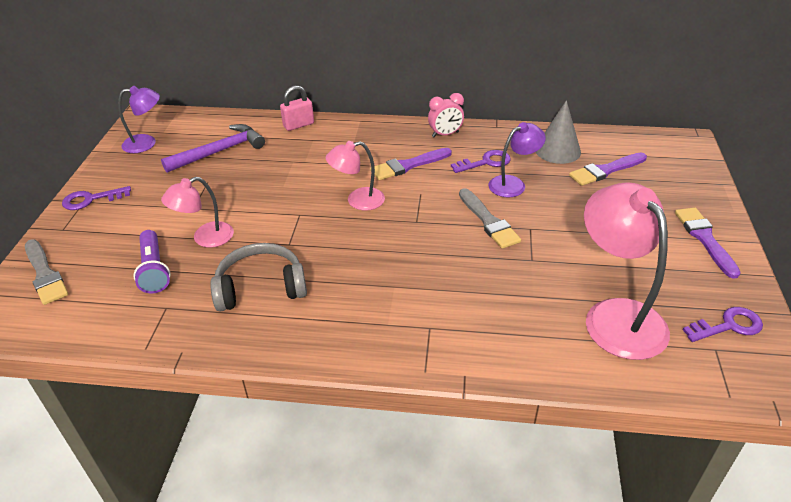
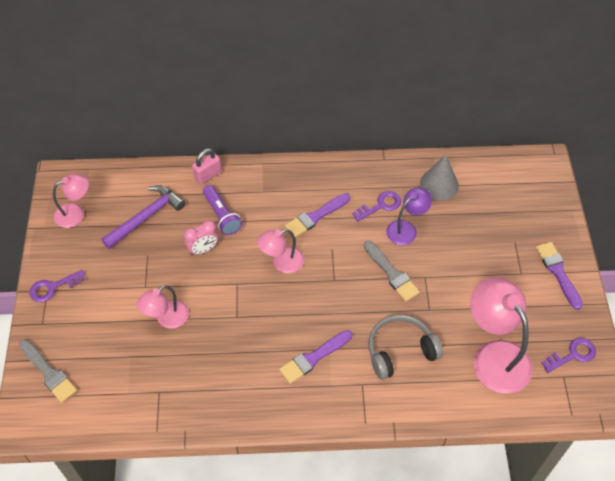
camera: 10 degrees left, 15 degrees up
(146, 143) = (75, 213): purple lamp -> pink lamp
(154, 270) = (136, 357): purple flashlight -> purple flashlight (221, 215)
(261, 287) = (226, 363): grey headphones -> grey headphones (400, 351)
(445, 134) = (341, 174): pink clock -> pink clock (203, 249)
(605, 170) = (480, 205): purple brush -> purple brush (313, 358)

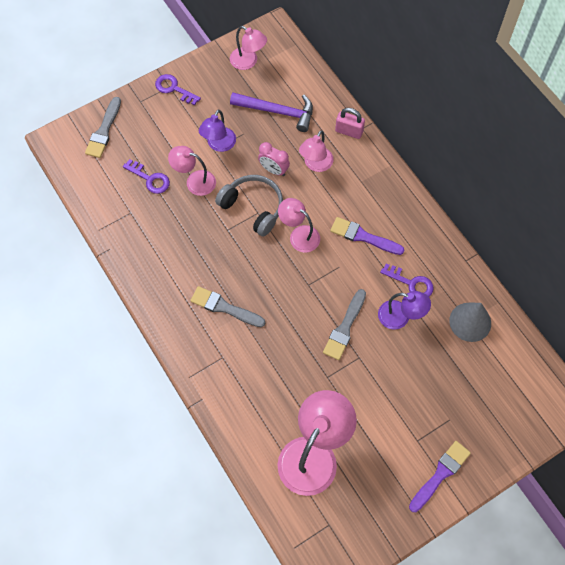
camera: 60 degrees right, 10 degrees up
(143, 280) = (219, 145): none -> purple lamp
(221, 215) = (315, 164): purple flashlight -> pink lamp
(313, 358) = (224, 307): purple brush -> grey brush
(400, 351) = (271, 372): grey headphones -> grey headphones (253, 207)
(572, 355) = (356, 524): purple key -> purple key (150, 179)

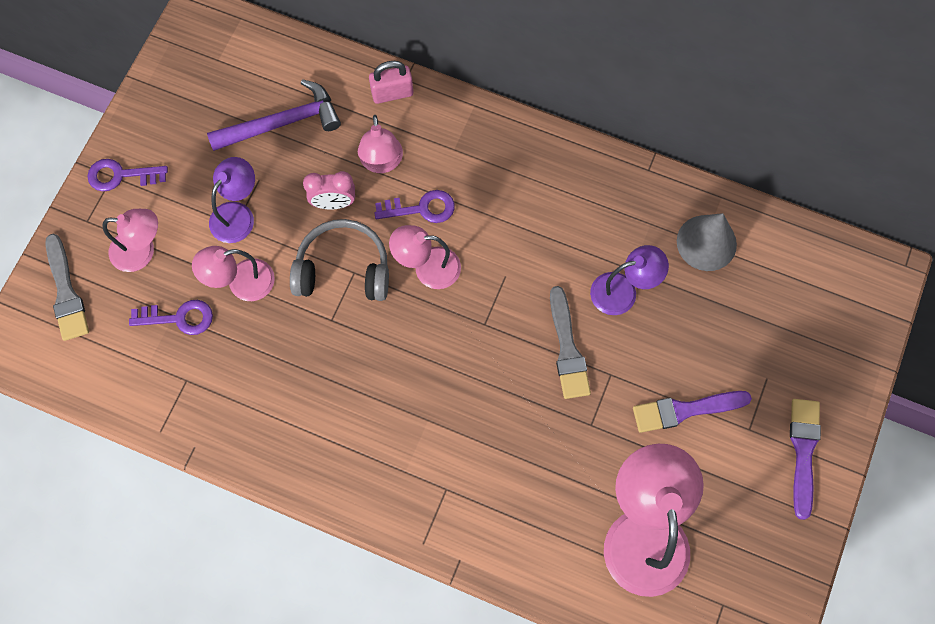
camera: 35 degrees left, 5 degrees up
(219, 145) = (237, 214): purple lamp -> purple lamp turned 135 degrees counterclockwise
(224, 307) = (402, 423): grey brush -> none
(248, 62) = (195, 79): pink lamp -> pink lamp (142, 251)
(363, 237) = (507, 218): purple brush -> purple brush (685, 410)
(411, 283) = (605, 240): purple key -> purple key (421, 208)

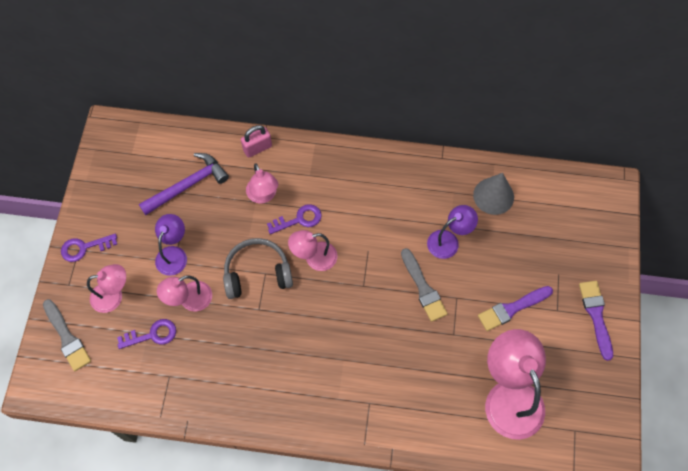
camera: 15 degrees left, 5 degrees down
(333, 203) = (238, 230): pink clock -> none

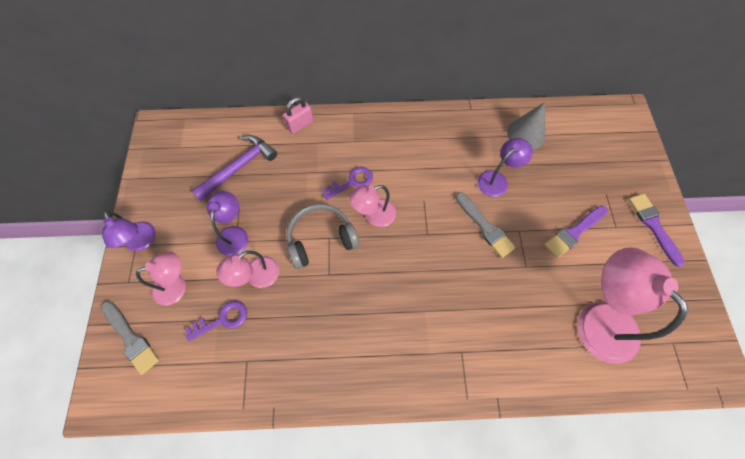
camera: 10 degrees left, 0 degrees up
(84, 247) = (142, 242): purple key -> purple lamp
(263, 196) = (313, 166): pink lamp -> none

